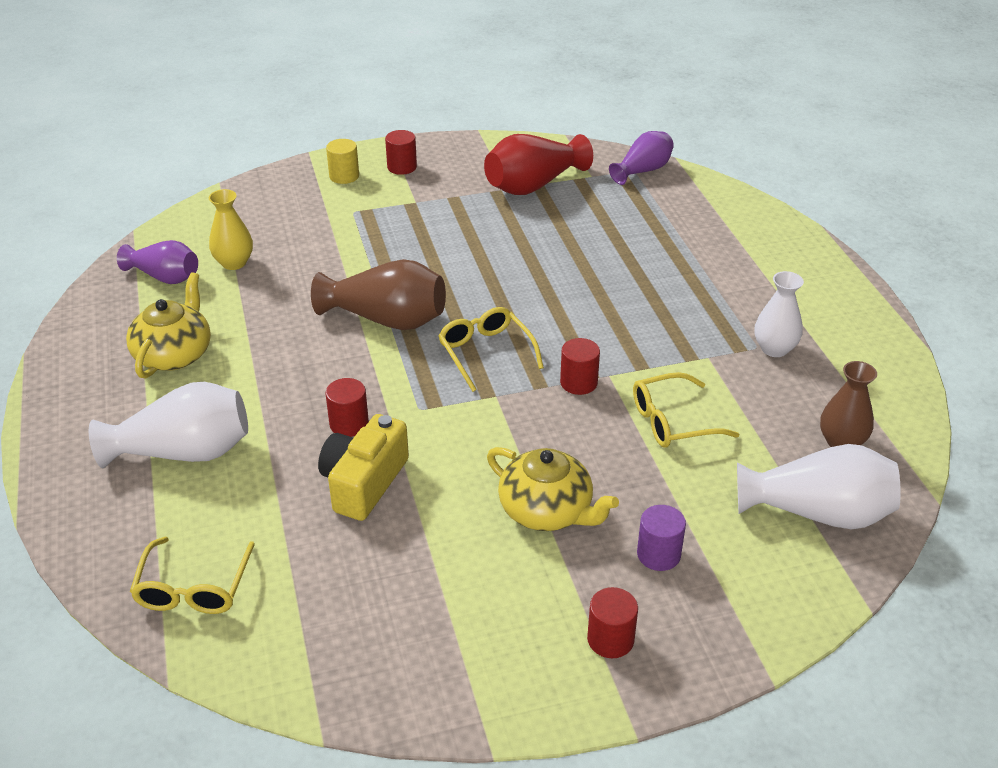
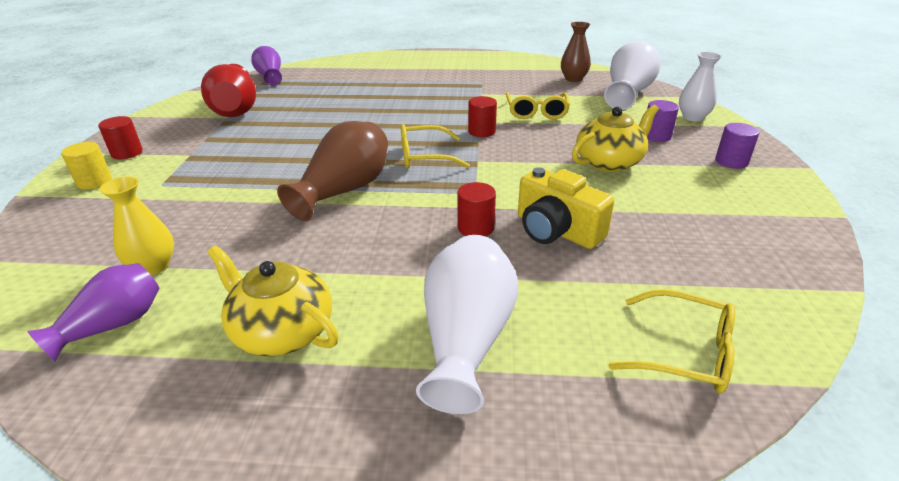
camera: 70 degrees left, 5 degrees down
(610, 639) = (731, 161): red cylinder -> purple cylinder
(774, 349) = (486, 78): white vase -> white vase (692, 117)

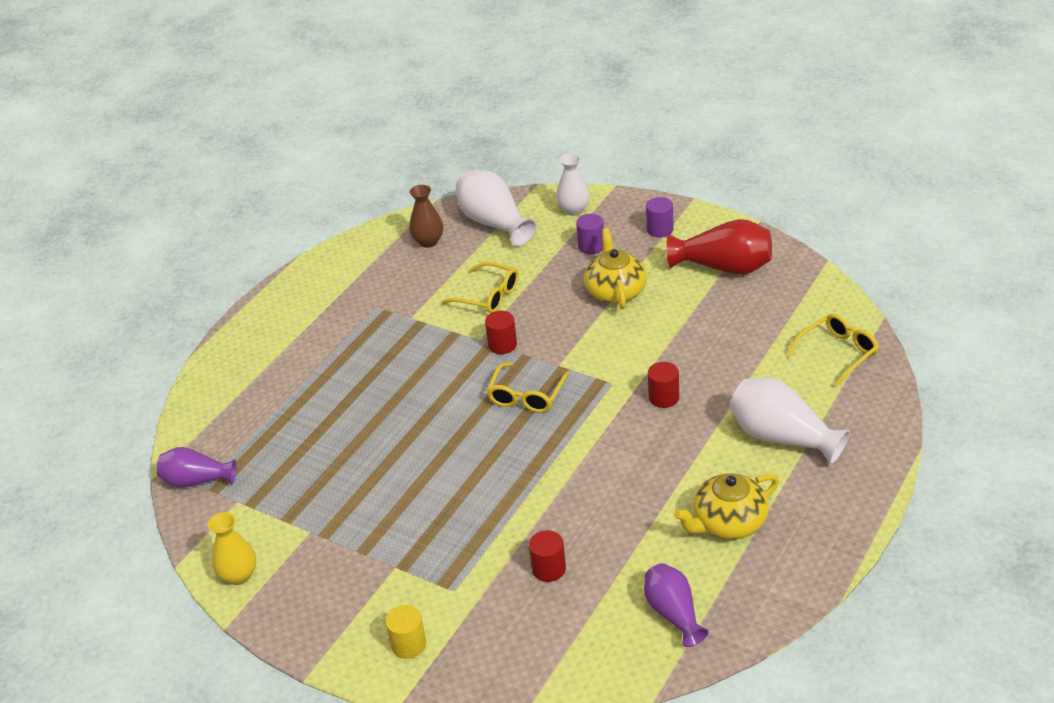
camera: 60 degrees left, 5 degrees up
(127, 153) = (350, 621): red cylinder -> red cylinder (549, 569)
(153, 266) = (605, 592): yellow vase -> yellow vase (239, 575)
(235, 109) = (289, 522): red vase -> red vase (724, 267)
(344, 190) = (555, 461): brown vase -> none
(556, 230) = (693, 358): yellow camera -> none

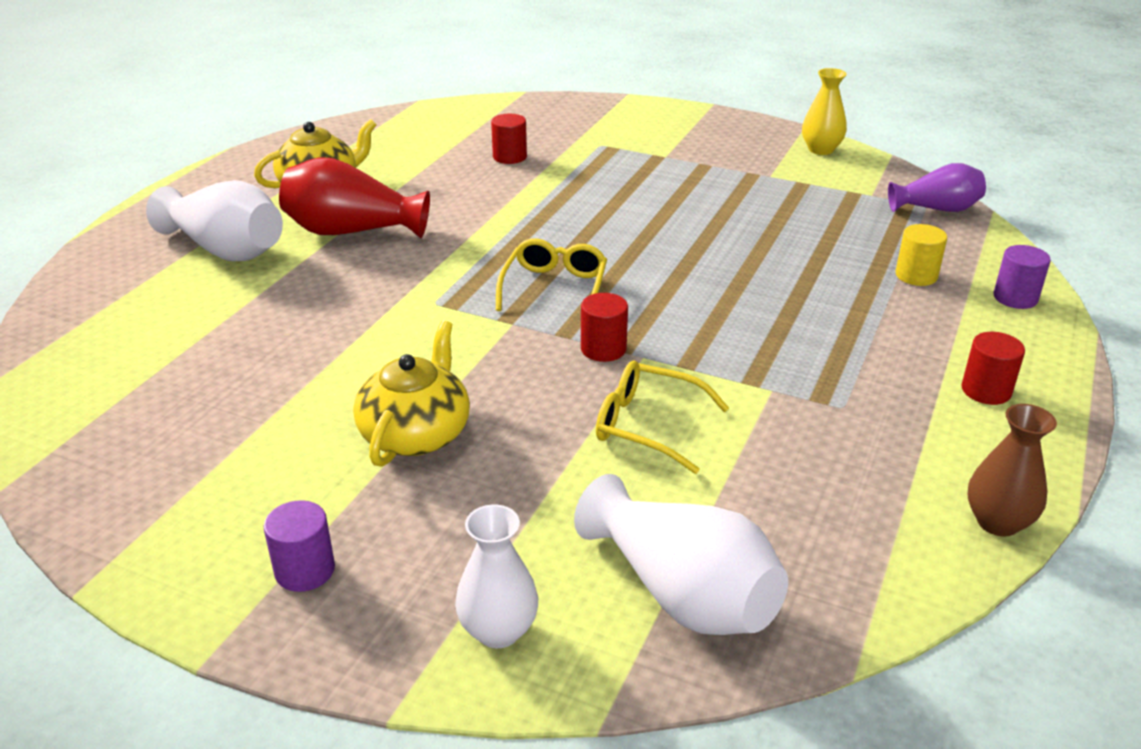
camera: 170 degrees right, 5 degrees down
(408, 644) = (631, 119): yellow cylinder -> yellow cylinder (916, 275)
(428, 241) = (814, 543): brown vase -> brown vase (997, 522)
(591, 246) = (458, 528): purple cylinder -> purple cylinder (1015, 298)
(615, 291) = (416, 433): yellow teapot -> yellow teapot turned 150 degrees counterclockwise
(664, 397) = (364, 287): red cylinder -> red cylinder (986, 390)
(673, 614) = (392, 136): purple vase -> none
(724, 267) = (202, 479): red vase -> red vase (352, 231)
(838, 353) = (91, 339): yellow glasses -> none

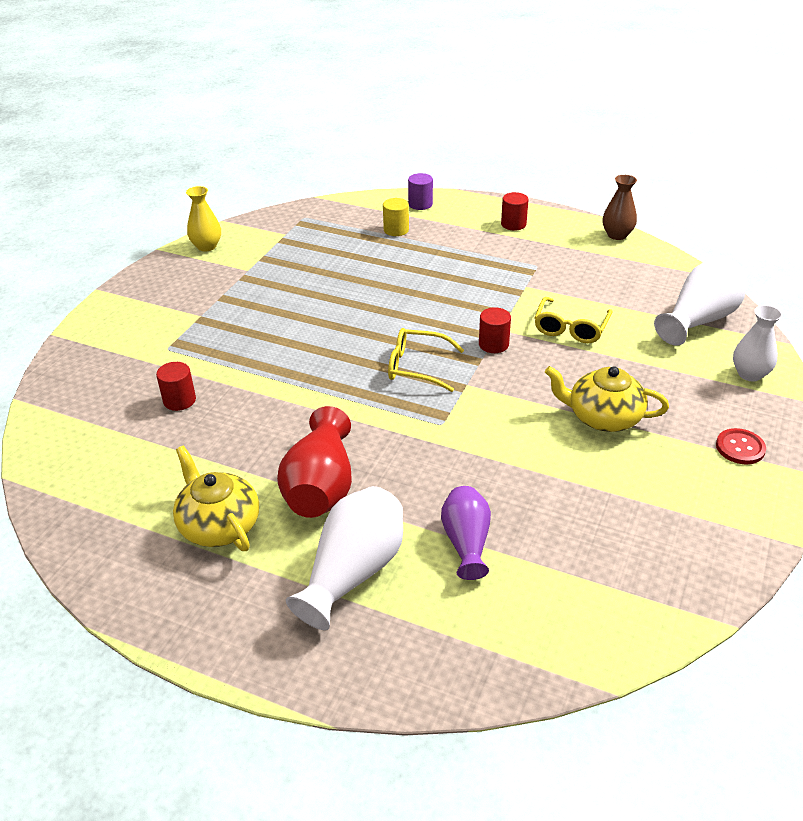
camera: 90 degrees left, 5 degrees up
(305, 570) = (740, 448): purple cylinder -> red button
(936, 209) = (310, 214): purple vase -> purple vase (466, 542)

